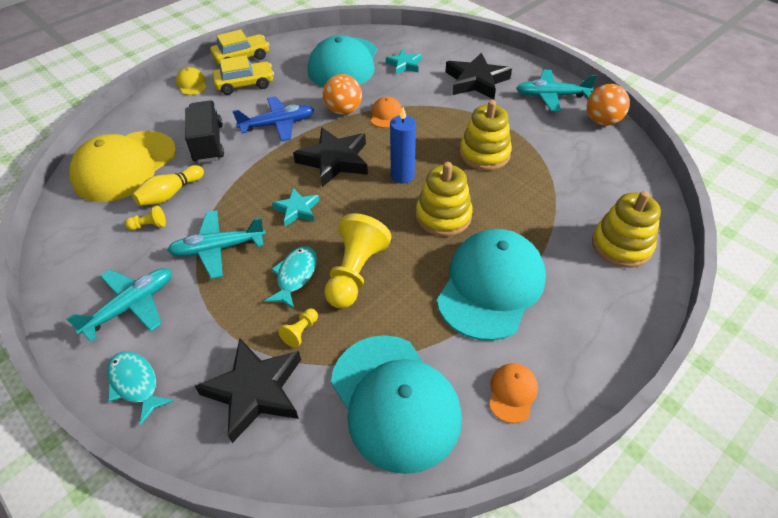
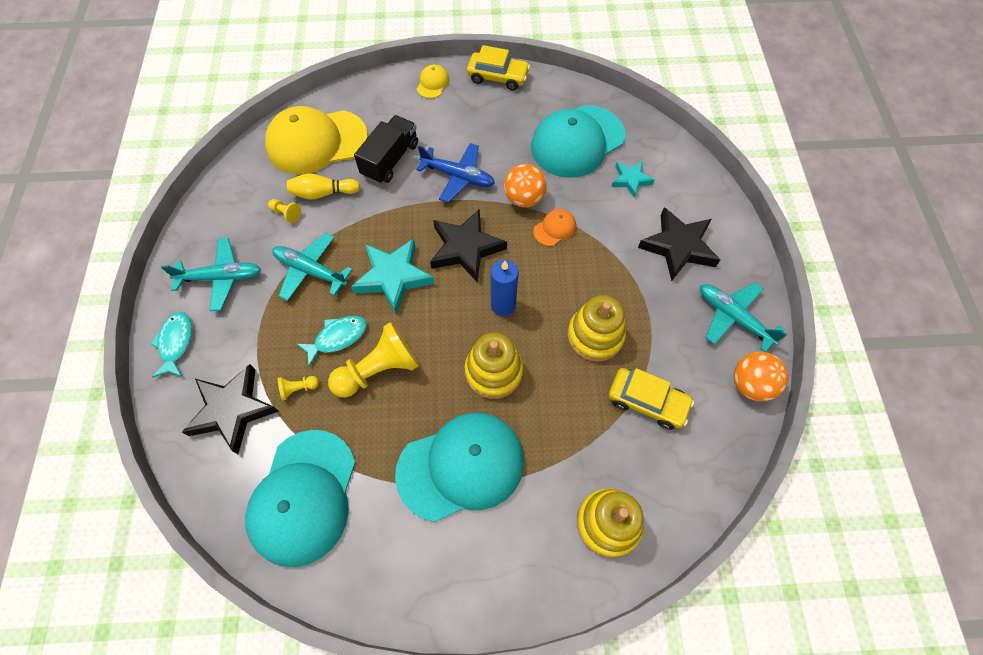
camera: 40 degrees right, 15 degrees up
(245, 84) = (473, 111): yellow car -> yellow car (647, 402)
(297, 210) = (393, 277): turquoise star -> turquoise star, size x1.75
(512, 393) = (382, 564): orange cap -> none

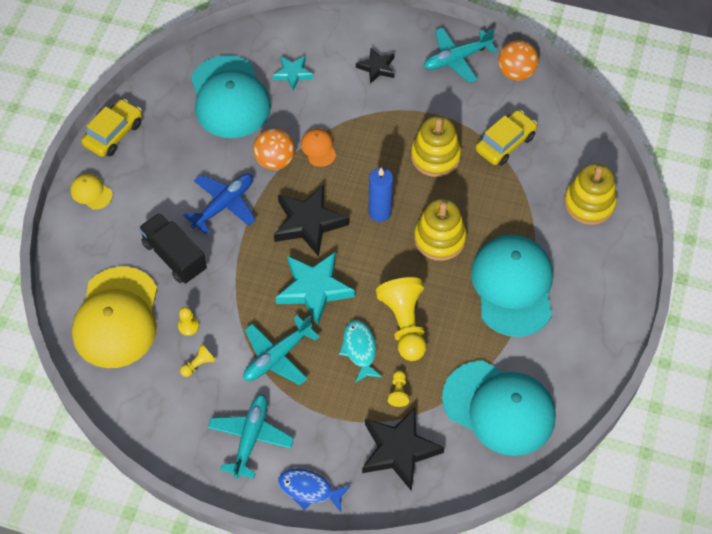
camera: 70 degrees left, 5 degrees down
(176, 343) = (309, 490): turquoise fish -> blue fish
(323, 193) = (188, 326): yellow bowling pin -> yellow pawn
(678, 247) = (377, 67): black star -> black star, size x0.57

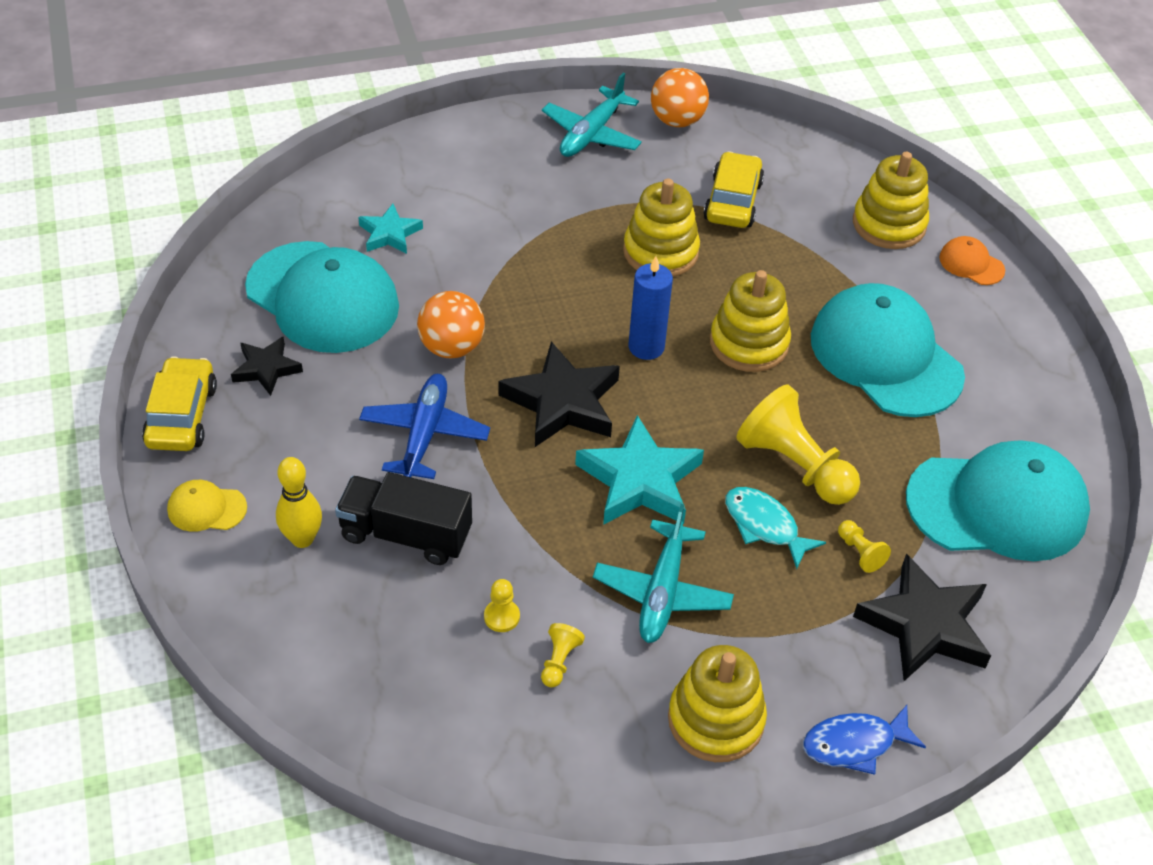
camera: 35 degrees left, 10 degrees down
(116, 318) = (383, 661): yellow cap -> none
(124, 233) = (302, 539): none -> yellow bowling pin
(250, 437) = (715, 720): turquoise plane -> yellow stacking toy
(318, 148) = (499, 307): orange cap -> orange cap (971, 264)
(377, 67) = (498, 183): black star -> black star (266, 369)

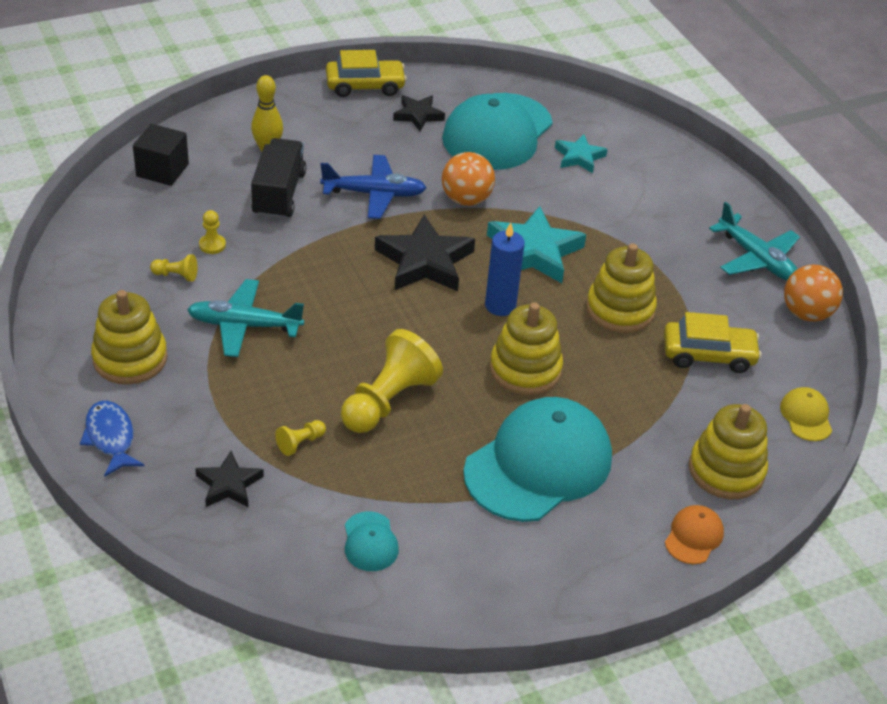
camera: 80 degrees right, 5 degrees down
(206, 508) = (286, 106): yellow cap -> yellow cap (806, 416)
(324, 668) = (162, 170): none -> black cube
(591, 134) = (757, 259): turquoise plane -> turquoise plane turned 150 degrees counterclockwise
(640, 480) = (353, 308): turquoise star -> turquoise star (534, 251)
(764, 526) = (319, 383): turquoise fish -> none
(925, 625) = (229, 484): black star -> black star, size x0.57
(997, 506) = (370, 542): turquoise cap -> turquoise cap, size x0.42

